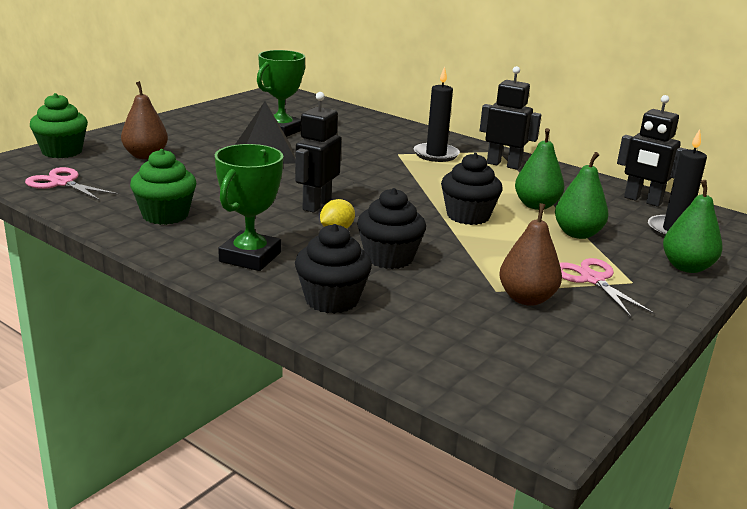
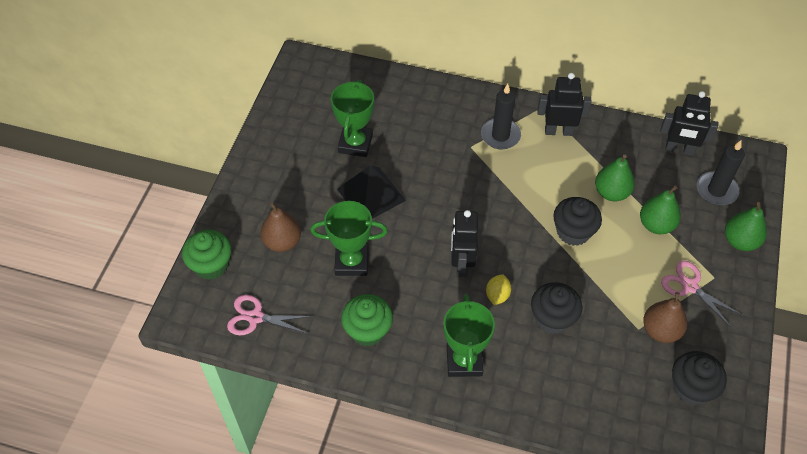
camera: 20 degrees left, 30 degrees up
(199, 179) = (351, 262): none -> green trophy
(332, 300) = (547, 389): black cupcake -> black cupcake (691, 388)

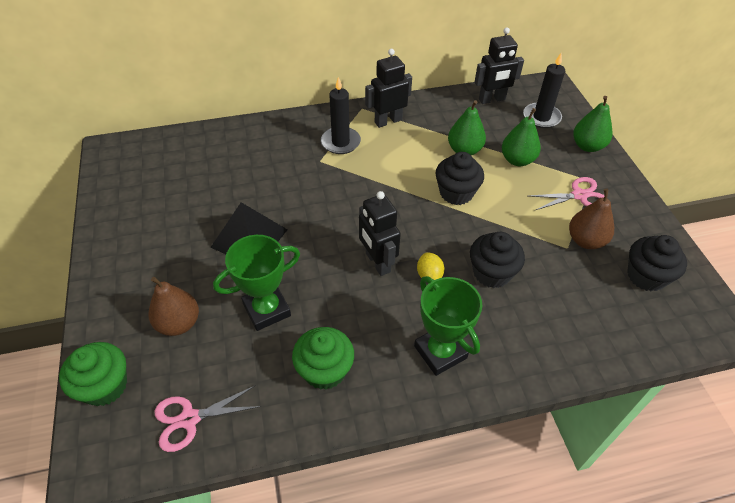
camera: 30 degrees left, 5 degrees down
(355, 144) = (206, 200): green trophy -> none
(689, 286) = (579, 195): pink scissors -> pink scissors turned 150 degrees clockwise

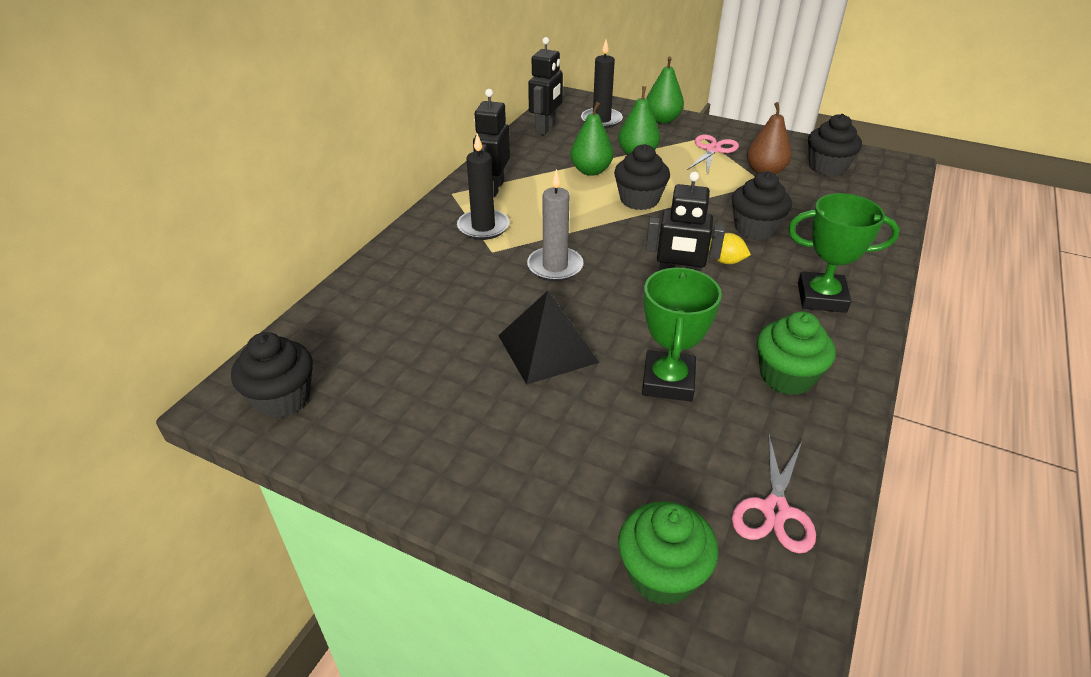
camera: 50 degrees left, 10 degrees down
(126, 165) = (282, 398): none -> black cupcake
(179, 323) = (621, 461): brown pear -> none
(332, 196) = (555, 267): none -> grey candle

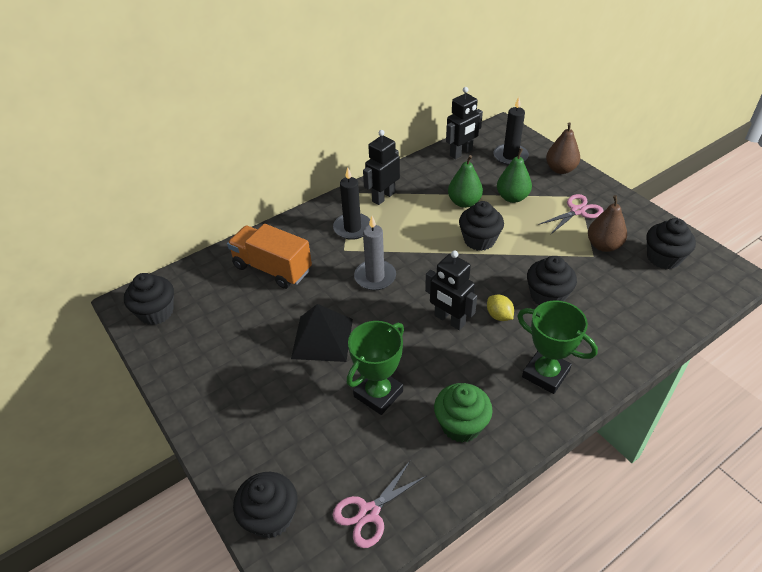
camera: 30 degrees right, 5 degrees up
(415, 296) = (272, 268): none -> orange truck
(662, 120) = (560, 169): green pear -> brown pear
(662, 574) = (270, 517): green cupcake -> black cupcake

